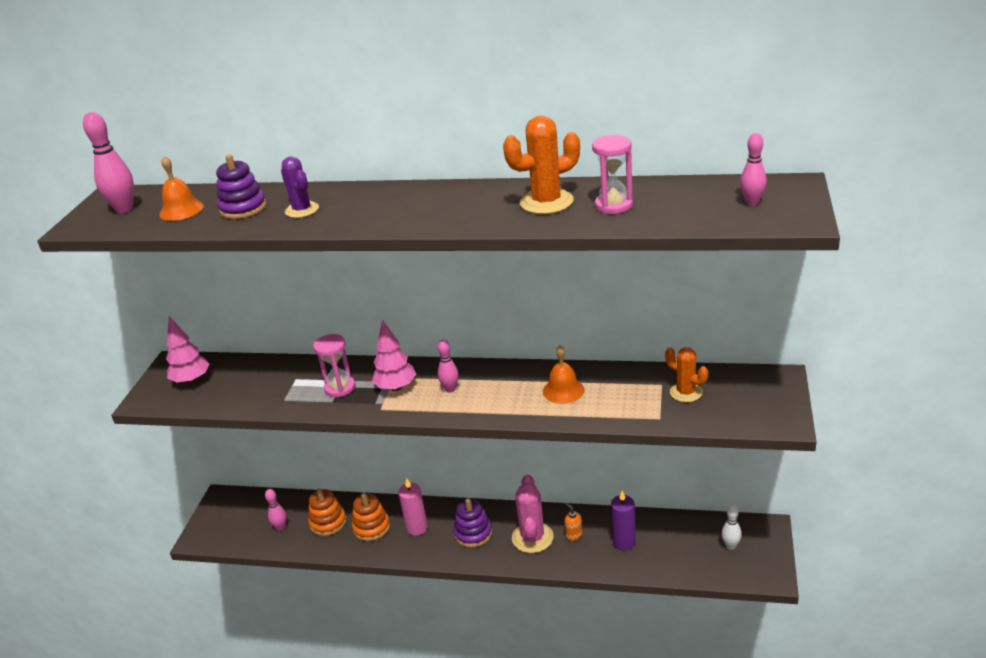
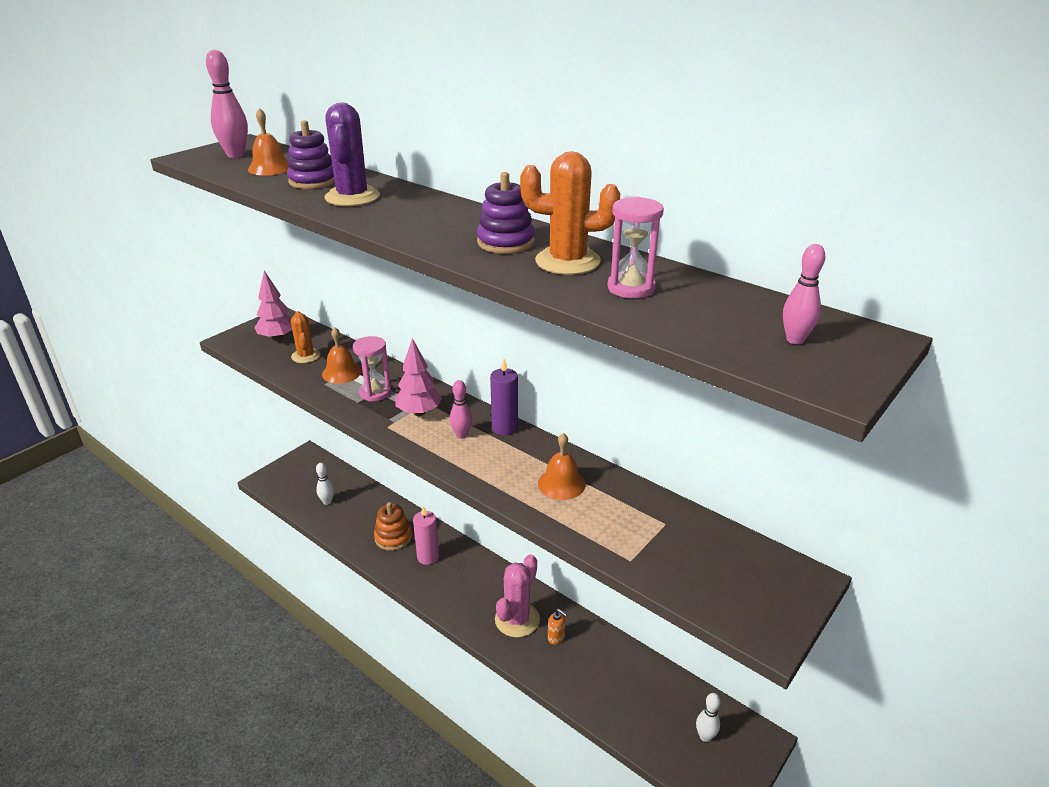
camera: 25 degrees right, 0 degrees up
(280, 527) = (327, 502): pink bowling pin -> white bowling pin
(290, 384) = (341, 372): none -> orange bell
(302, 210) = (352, 197): purple cactus -> purple cactus, size x1.50
(328, 522) = (364, 515): orange stacking toy -> none
(473, 533) = (469, 587): purple stacking toy -> purple stacking toy (505, 242)
(574, 535) = (556, 638): orange soap dispenser -> orange soap dispenser turned 135 degrees clockwise
(624, 542) = (598, 671): purple candle -> purple candle (505, 428)
(686, 392) = (684, 545): orange cactus -> orange cactus (306, 356)

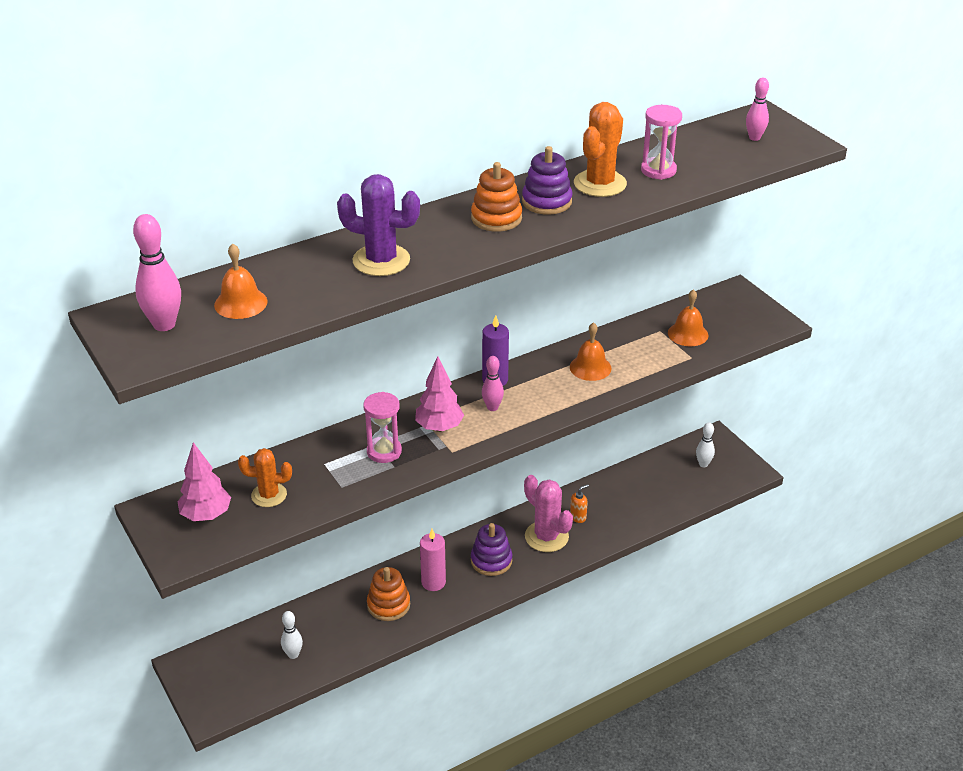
camera: 70 degrees left, 5 degrees up
(313, 181) = (311, 279): purple stacking toy -> purple stacking toy (491, 561)
(341, 372) = (326, 471): orange bell -> orange bell (688, 334)
(455, 226) = (496, 218): none -> orange stacking toy

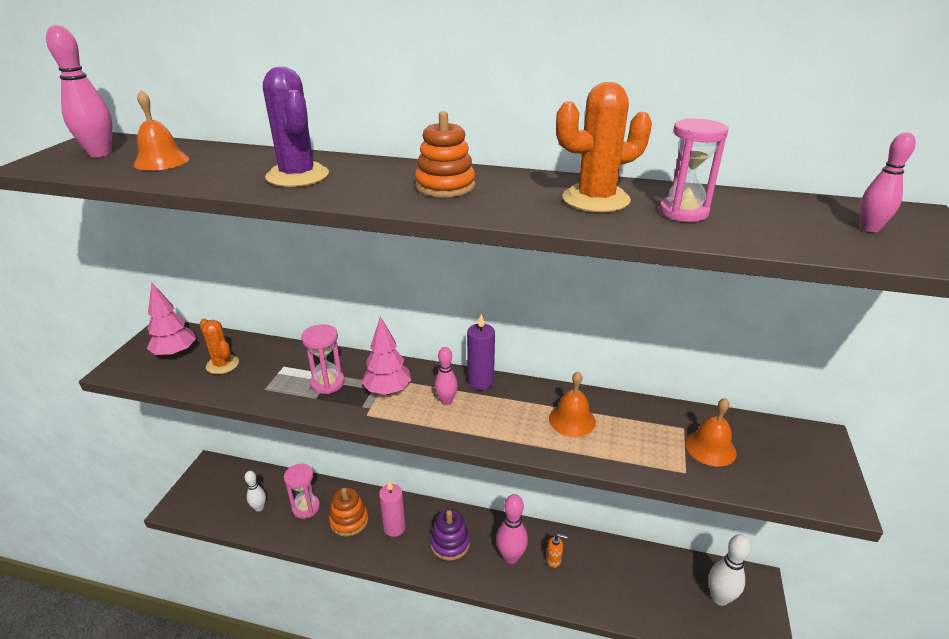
camera: 45 degrees right, 5 degrees down
(336, 624) = (306, 507): none -> pink hourglass
(546, 202) = (515, 192): purple stacking toy -> none
(546, 537) = (511, 557): pink cactus -> pink bowling pin
(703, 464) = (719, 598): white bowling pin -> white bowling pin, size x1.59

